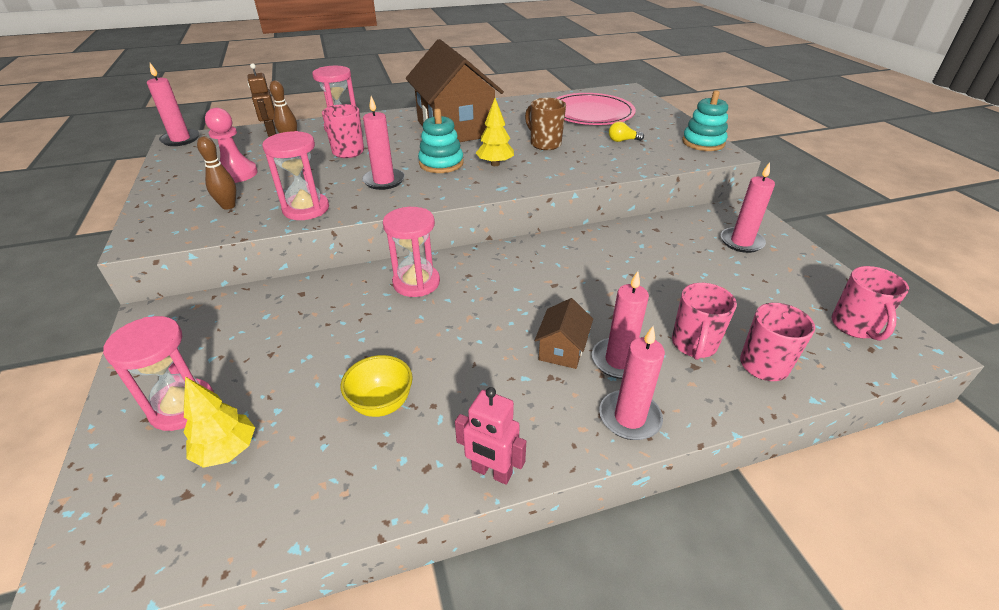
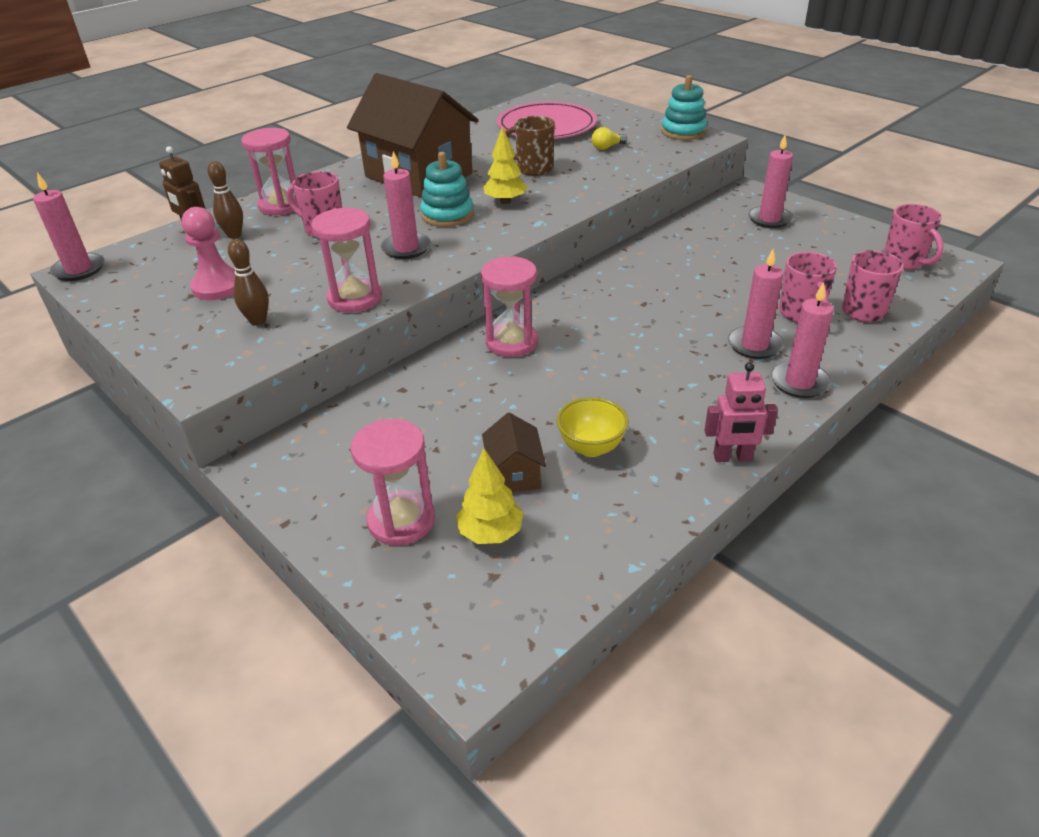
camera: 25 degrees left, 0 degrees up
(562, 349) = (701, 352): brown house -> brown house (514, 473)

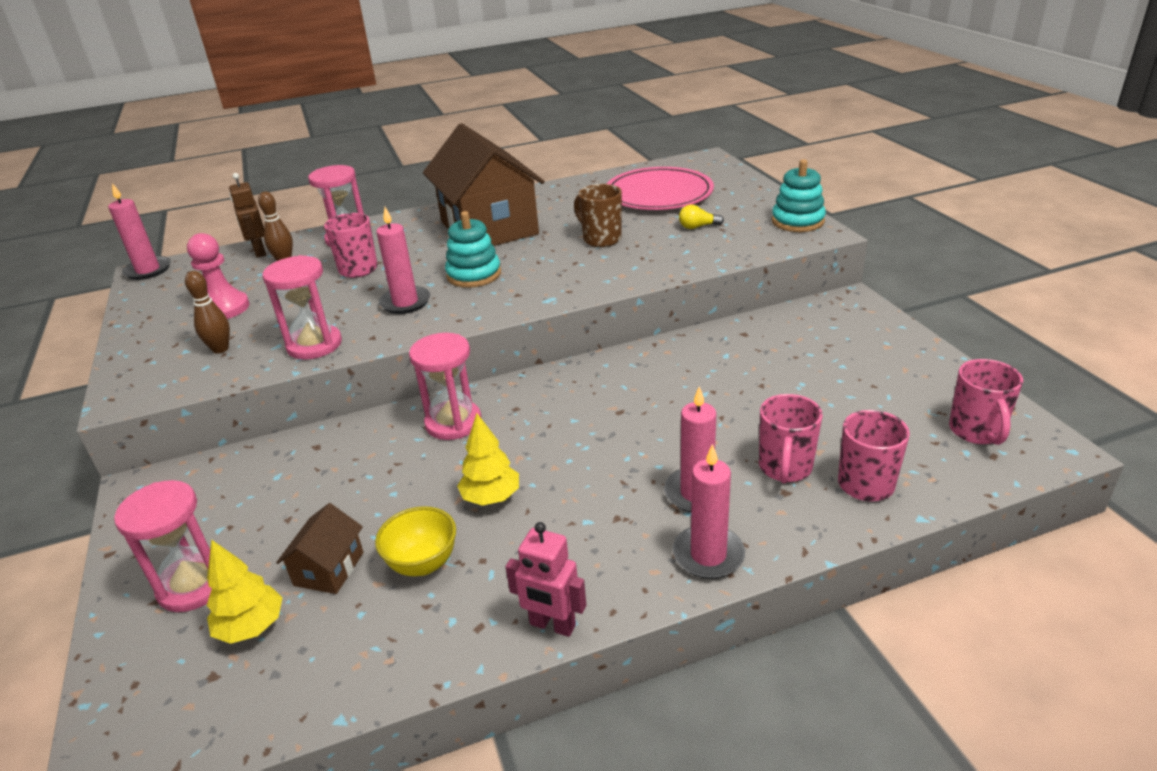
camera: 25 degrees right, 5 degrees down
(505, 201) = (540, 270): yellow tree -> yellow tree (491, 498)
(769, 219) = (848, 341): pink candle -> none

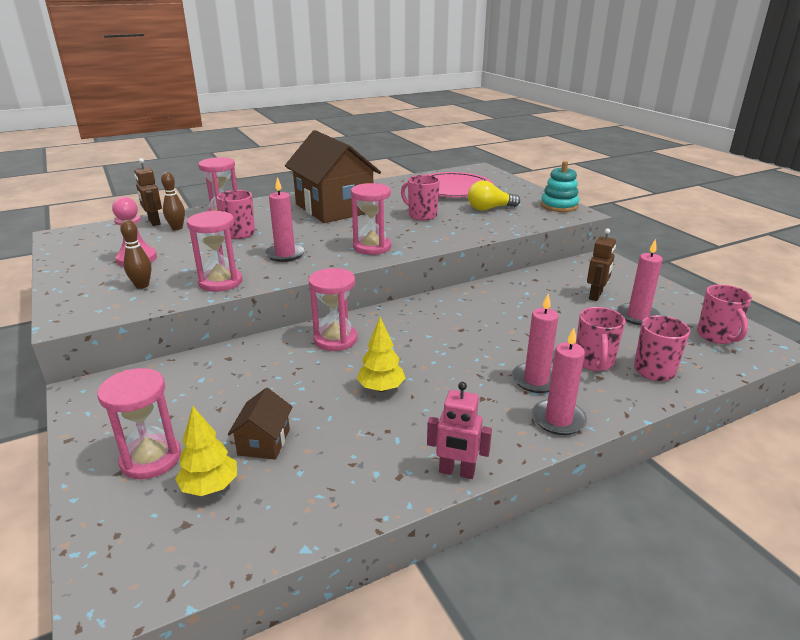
camera: 10 degrees left, 5 degrees down
(148, 270) = (62, 234): pink candle -> pink candle (637, 316)
(423, 563) = (340, 435): yellow bowl -> none
(474, 275) = (333, 237): turquoise stacking toy -> none
(519, 291) = (372, 247): none -> pink hourglass
(601, 239) = (421, 215): brown mug -> pink mug
(698, 227) = (489, 208): yellow light bulb -> yellow light bulb, size x1.68
(821, 361) = (596, 296): none -> brown robot

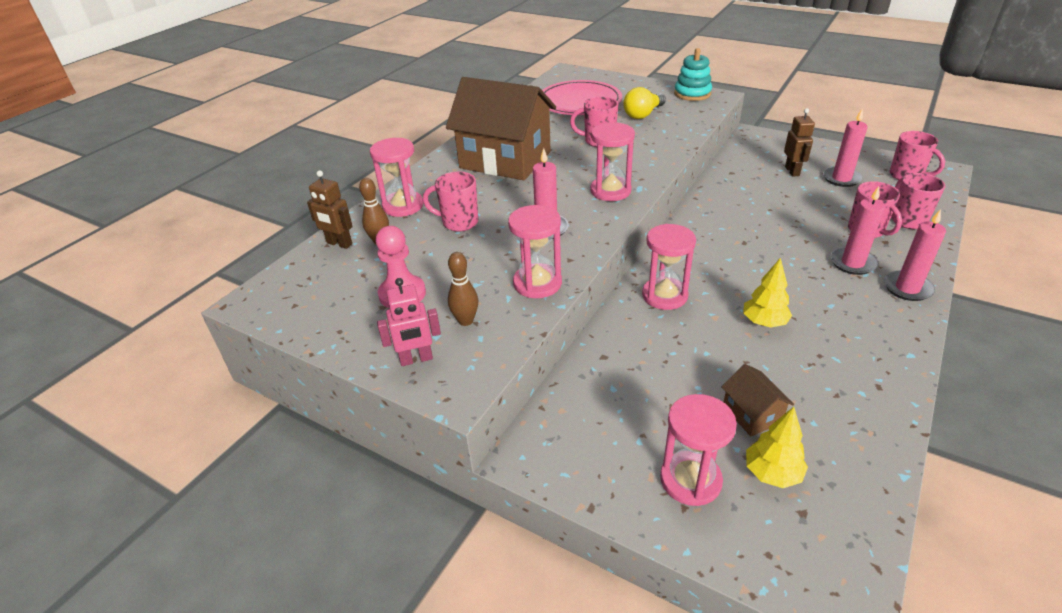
camera: 30 degrees left, 10 degrees up
(456, 472) = (906, 362): pink robot -> pink robot (416, 359)

